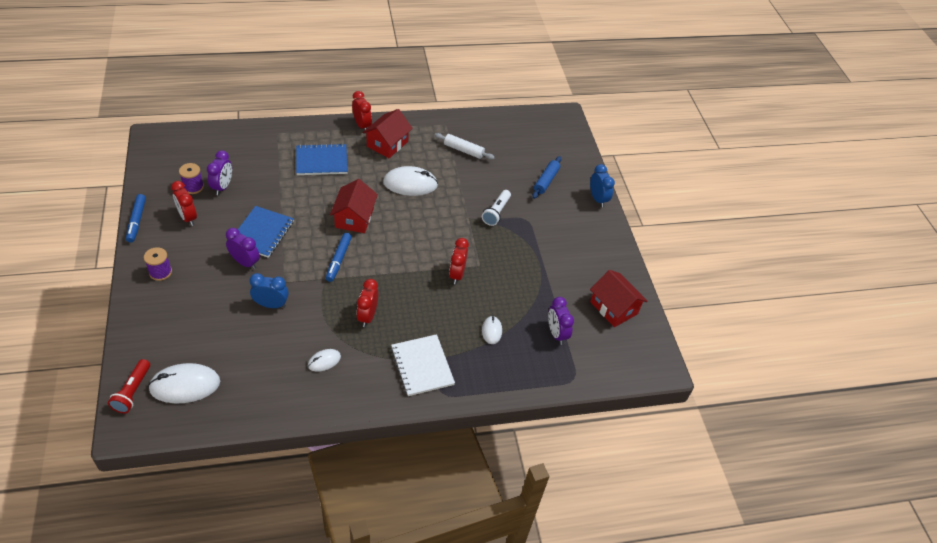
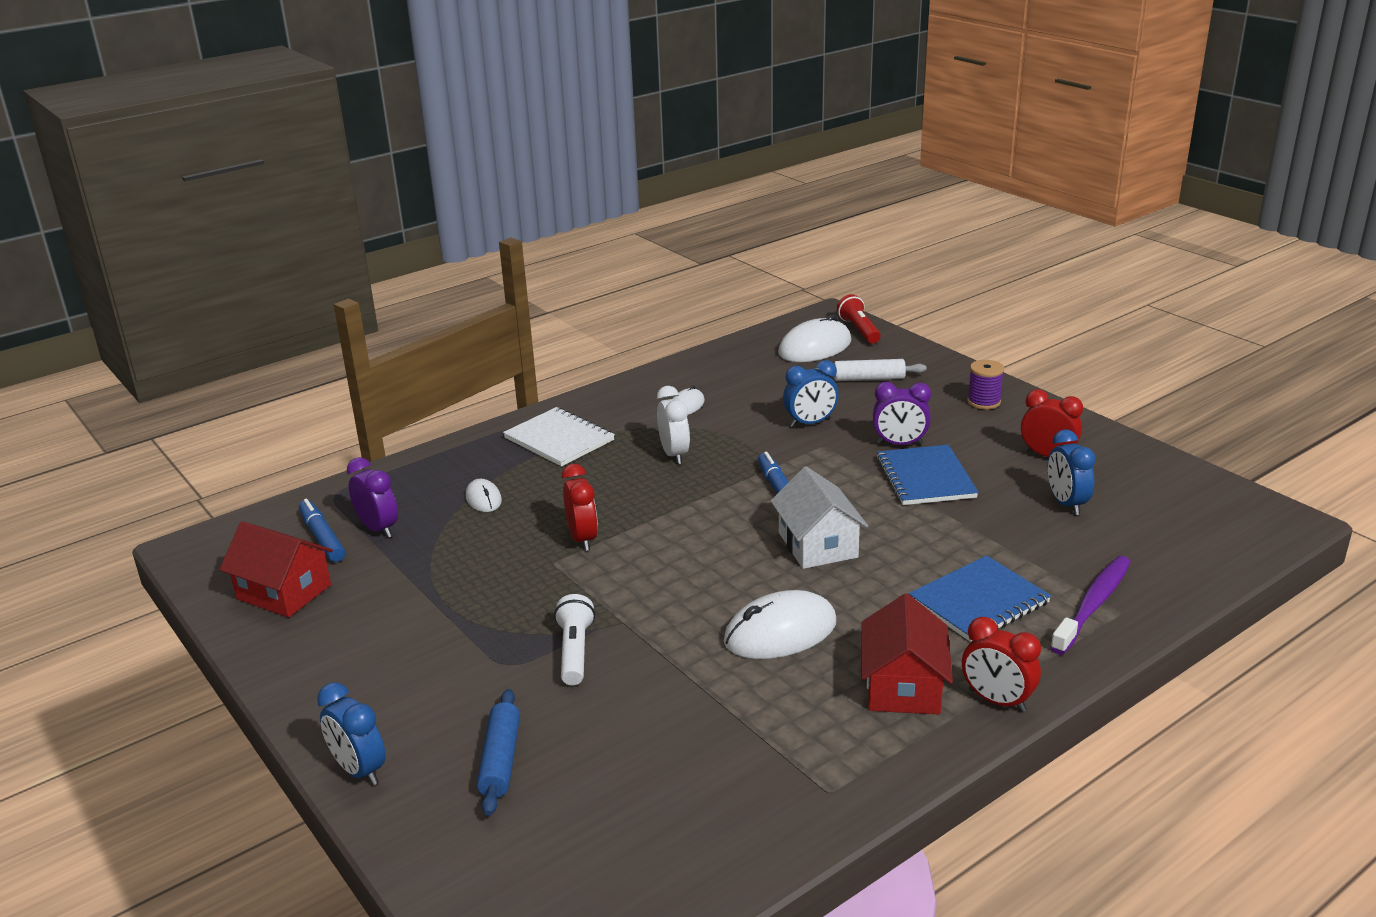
camera: 160 degrees right, 20 degrees down
(137, 221) = (1100, 429): blue marker -> blue marker (322, 537)
(193, 187) = (1104, 487): purple spool -> none
(222, 187) = (1066, 504): purple clock -> blue clock
(282, 140) = (1093, 605): none -> purple toothbrush
(354, 218) = (817, 545): red house -> white house
(367, 316) = (674, 454): red clock -> white clock
(463, 150) = (734, 746): white rolling pin -> white rolling pin (869, 379)

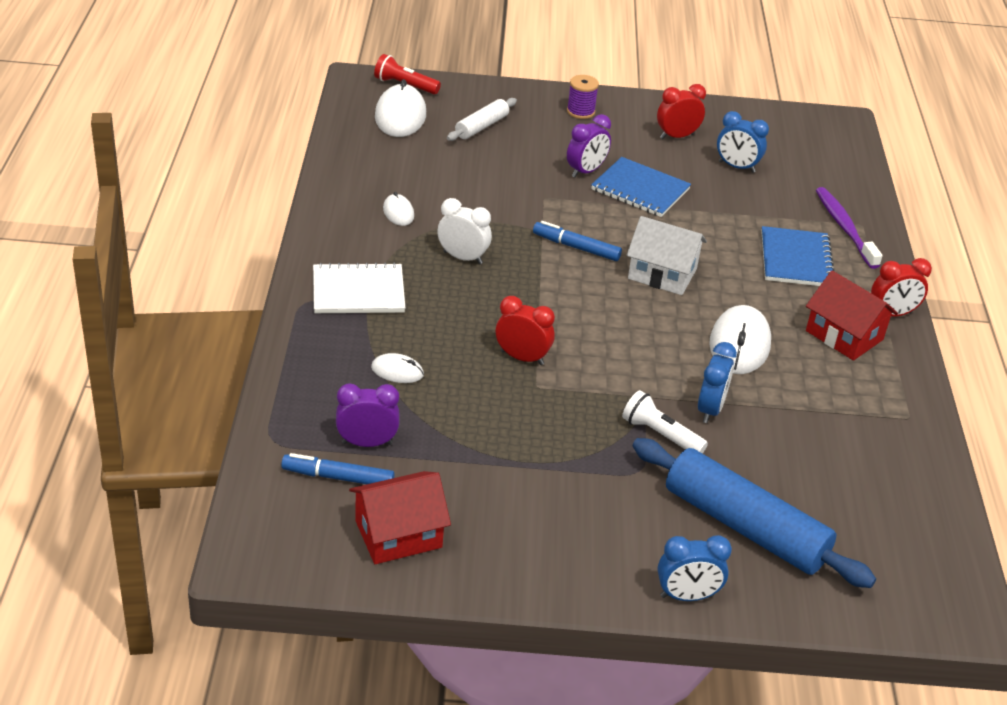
camera: 55 degrees left, 10 degrees up
(500, 760) = (744, 527): blue rolling pin -> blue rolling pin, size x1.95
(810, 423) = (506, 183): blue clock -> blue clock (710, 409)

